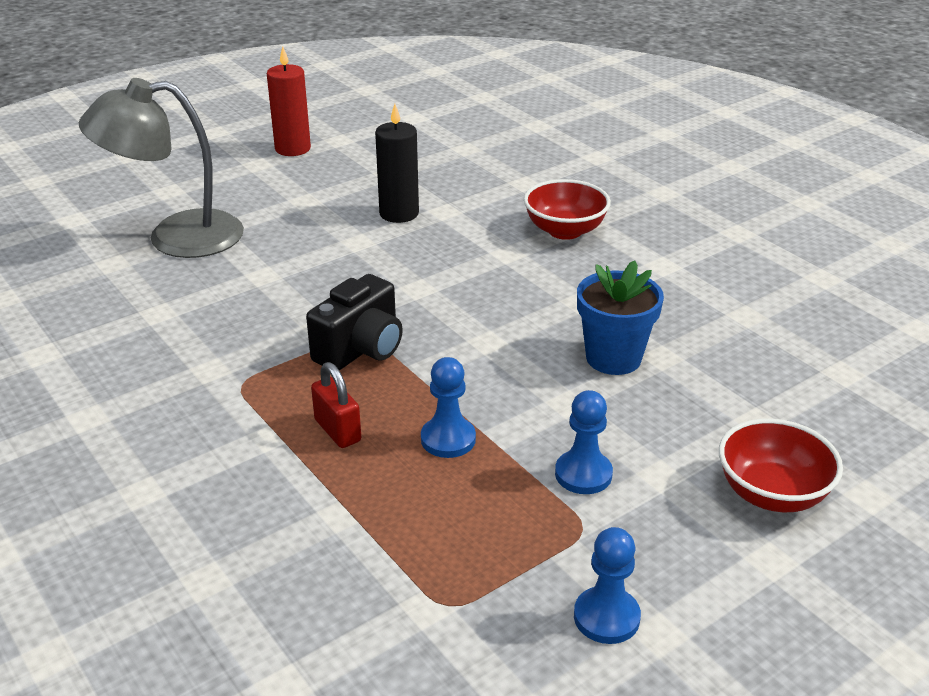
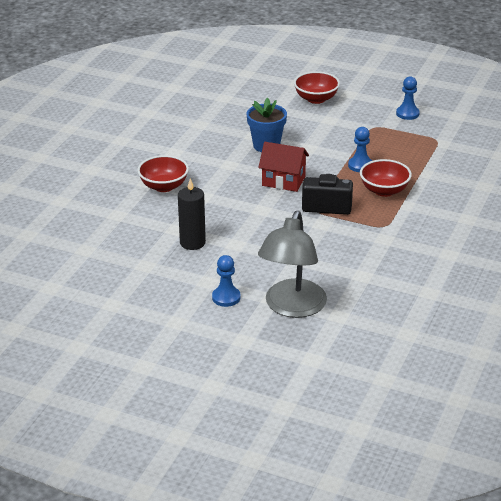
camera: 120 degrees left, 0 degrees up
(176, 237) = (292, 307): grey lamp -> grey lamp turned 60 degrees clockwise
(293, 149) = (142, 317): red candle -> none
(337, 431) = (384, 191): red padlock -> red bowl
(479, 335) = (283, 181): none -> red house
(583, 474) = (347, 134): blue pawn -> blue pawn (226, 297)

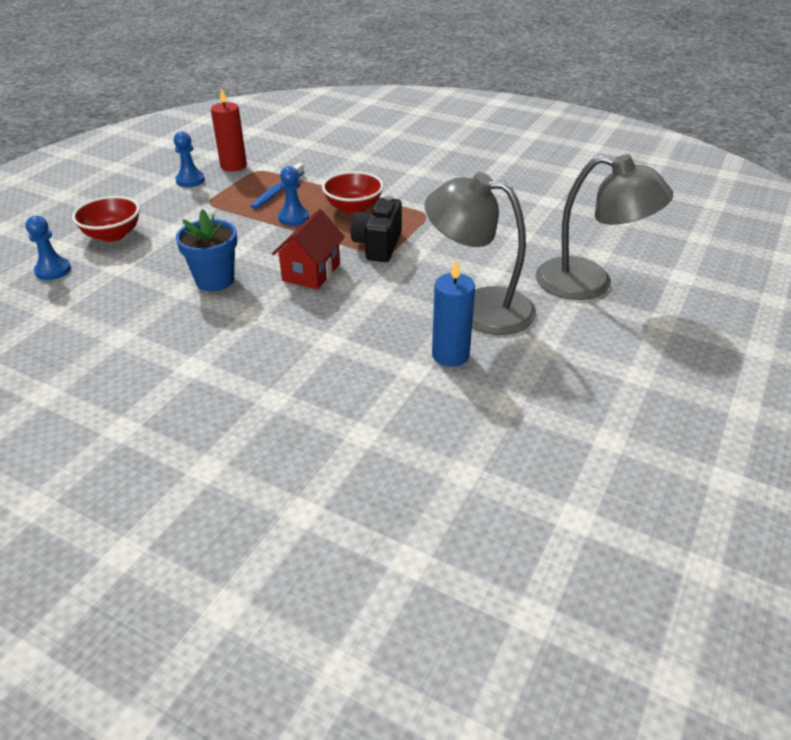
camera: 85 degrees left, 5 degrees up
(164, 186) = (292, 379): red bowl -> none
(192, 243) = (450, 355): black candle -> blue candle
(226, 297) = (577, 331): blue pawn -> blue pawn (53, 270)
(249, 254) = (479, 307): none -> grey lamp
(401, 153) = (277, 191): none -> blue toothbrush
(440, 128) = (233, 166): none -> red candle

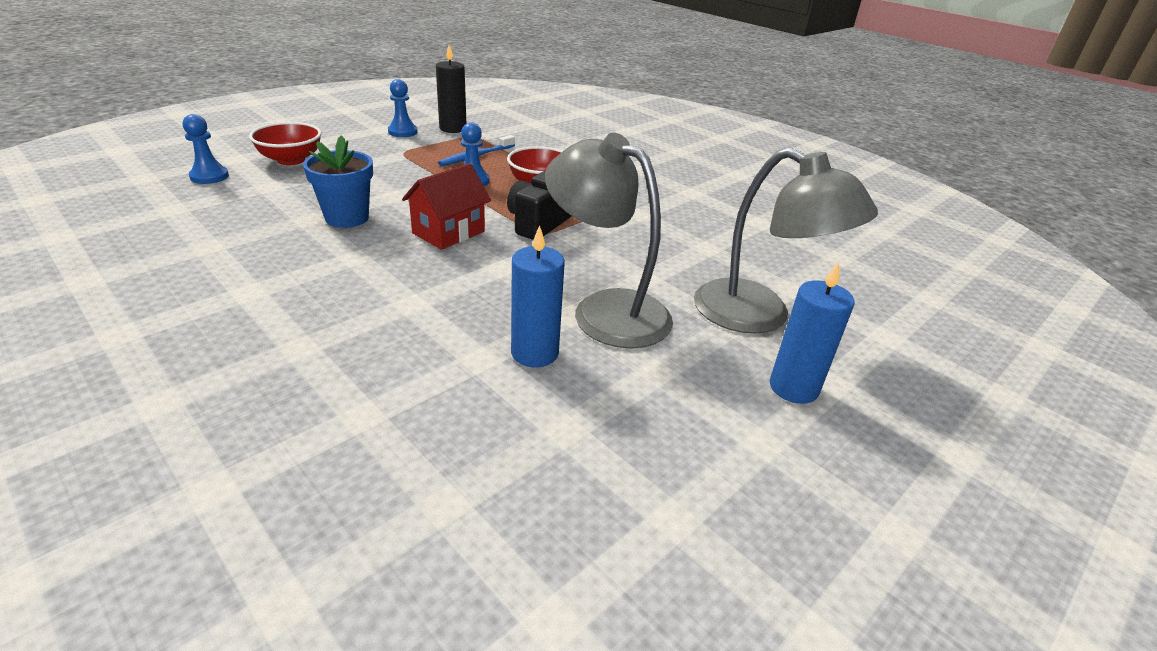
camera: 15 degrees right, 5 degrees down
(233, 166) = (453, 128): red candle -> black candle
(639, 332) = (793, 388): none -> blue candle

